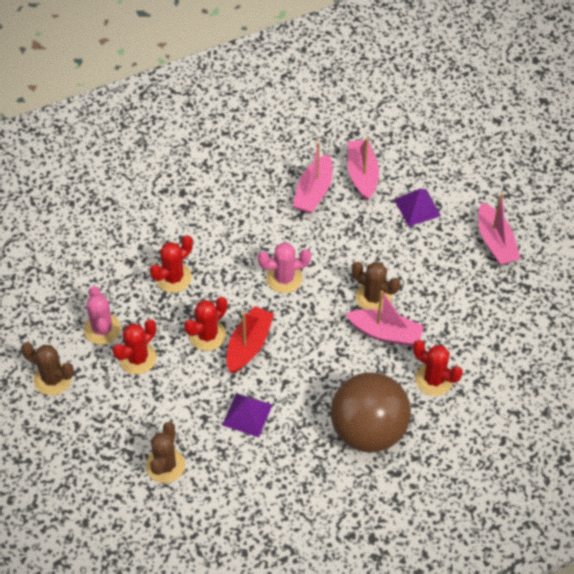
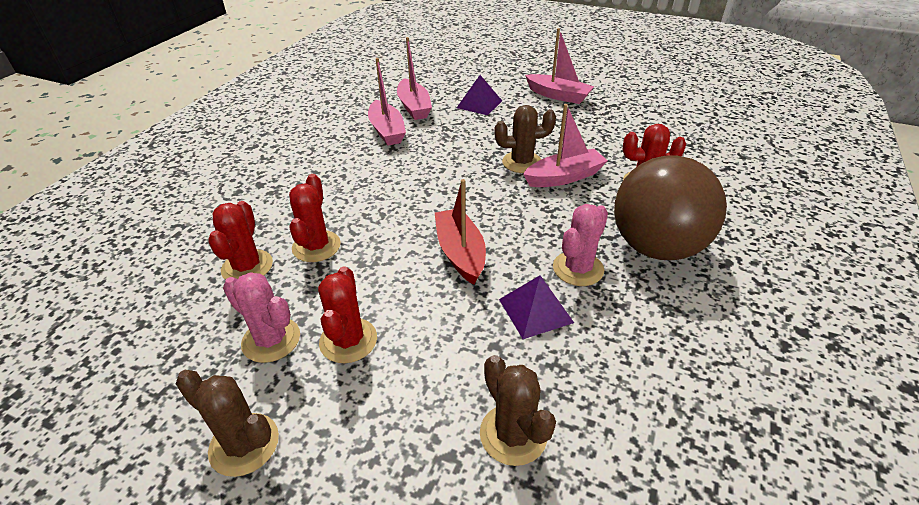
camera: 40 degrees left, 15 degrees down
(52, 379) = (244, 444): brown cactus -> brown cactus turned 45 degrees clockwise
(207, 335) = (407, 270): red cactus -> red cactus (247, 267)
(284, 278) = (430, 189): pink cactus -> pink cactus (578, 269)
(362, 175) = (414, 107): pink boat -> pink boat turned 150 degrees counterclockwise

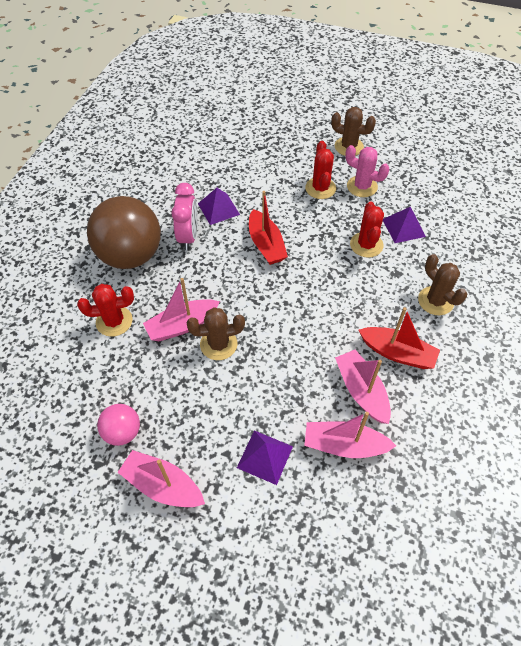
camera: 175 degrees right, 15 degrees up
(247, 267) = (403, 227): red cactus -> purple pyramid
(339, 151) = (397, 353): none -> red boat
(414, 107) = (344, 445): pink boat -> pink boat turned 60 degrees counterclockwise
(513, 434) = (233, 155): brown cactus -> brown cactus (435, 301)
(578, 269) = (188, 237): pink cactus -> pink clock
(600, 117) = (123, 432): none -> pink ball

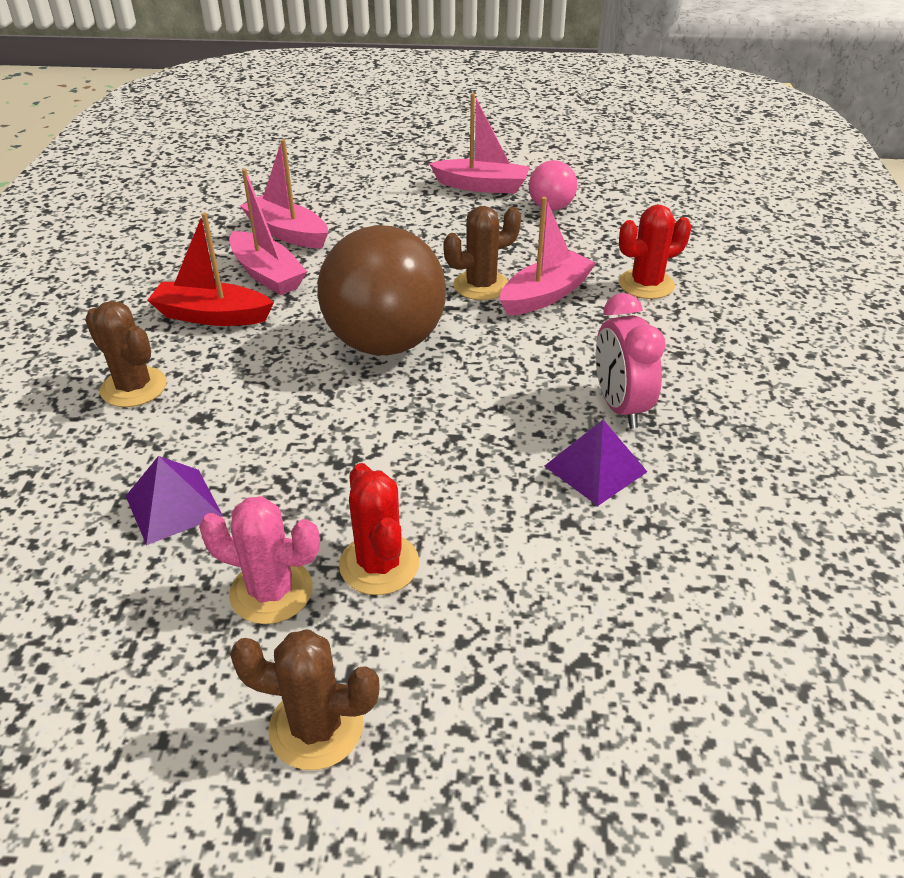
camera: 165 degrees right, 15 degrees down
(131, 256) = (697, 361): brown ball -> brown ball (385, 343)
(265, 456) = (380, 214): purple pyramid -> none
(266, 244) = (464, 420): red boat -> none
(344, 445) = (287, 233): pink boat -> pink boat turned 135 degrees counterclockwise
(366, 245) = (260, 455): red cactus -> none

